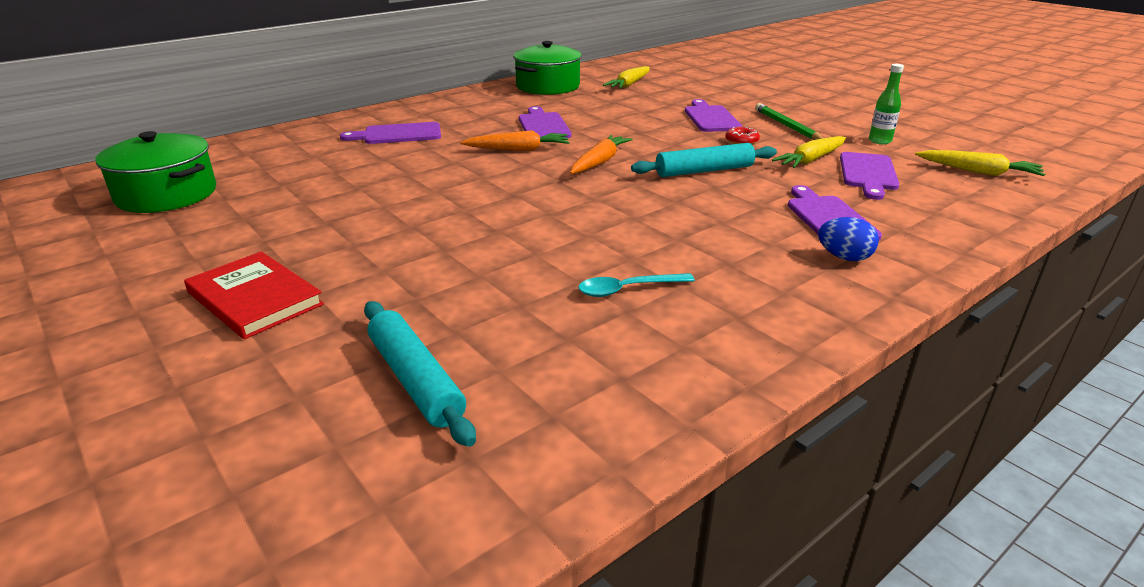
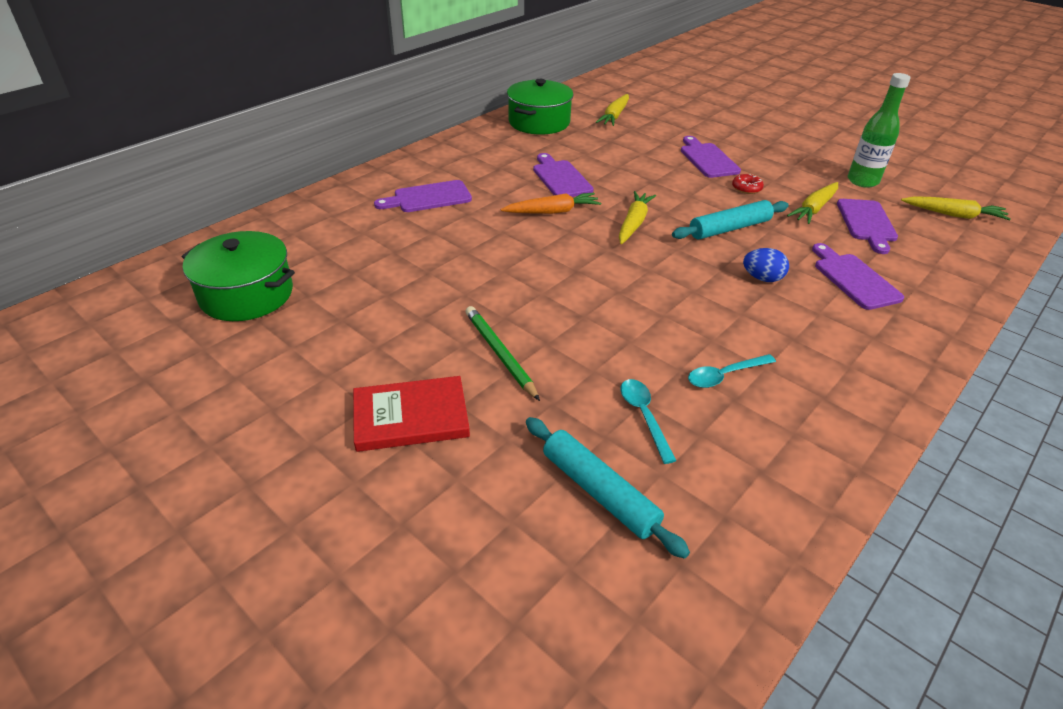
camera: 10 degrees left, 10 degrees up
(255, 298) = (411, 417): red book -> red book turned 45 degrees counterclockwise
(511, 318) = (644, 416): none -> turquoise spoon
(599, 162) = (633, 223): orange carrot -> yellow carrot
(787, 126) = (778, 166): green pencil -> green pencil (500, 354)
(844, 257) = (881, 324): blue egg -> blue egg (762, 278)
(879, 141) = (862, 181): green bottle -> green bottle, size x1.57

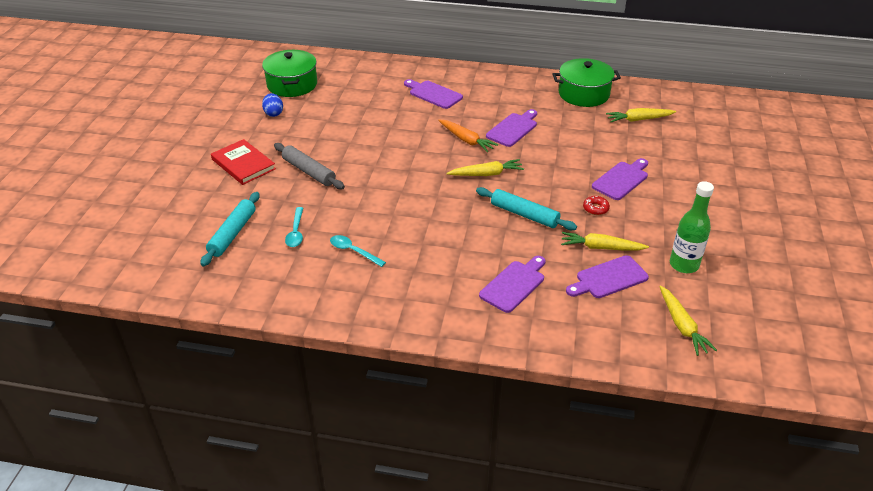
camera: 60 degrees right, 0 degrees up
(500, 354) = (309, 171): green pencil -> grey rolling pin
(644, 416) = (296, 232): turquoise spoon -> turquoise spoon turned 135 degrees clockwise
(762, 278) = (472, 243): blue egg -> blue egg (273, 113)

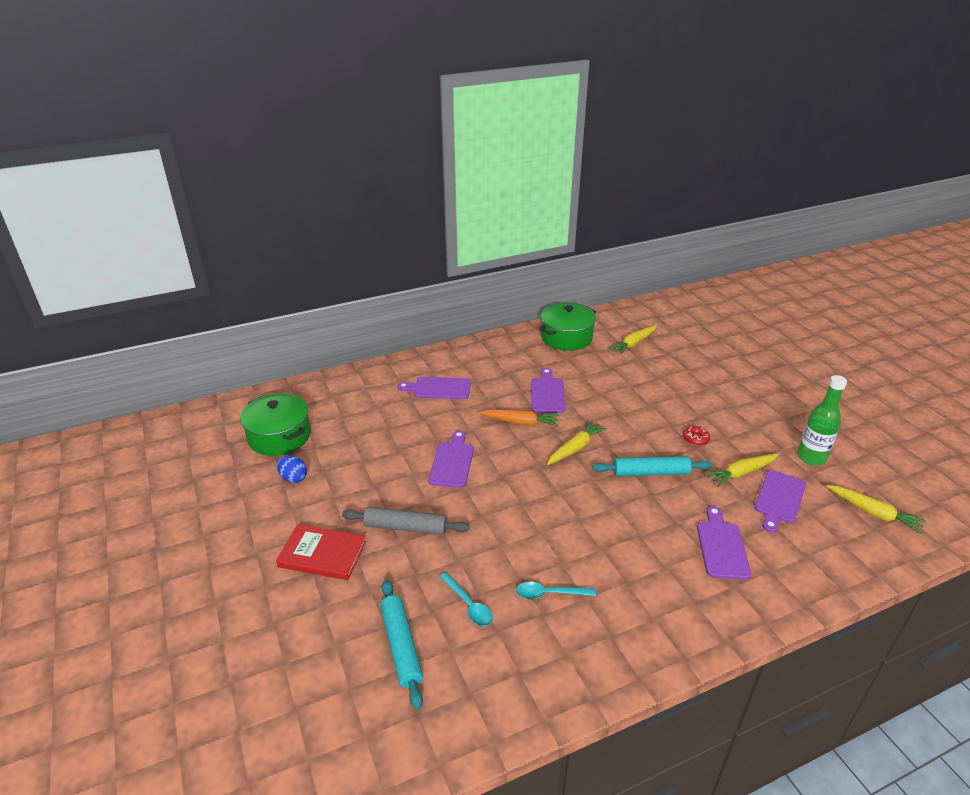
camera: 35 degrees left, 5 degrees down
(621, 179) = (683, 403): purple cutting board -> purple cutting board (452, 462)

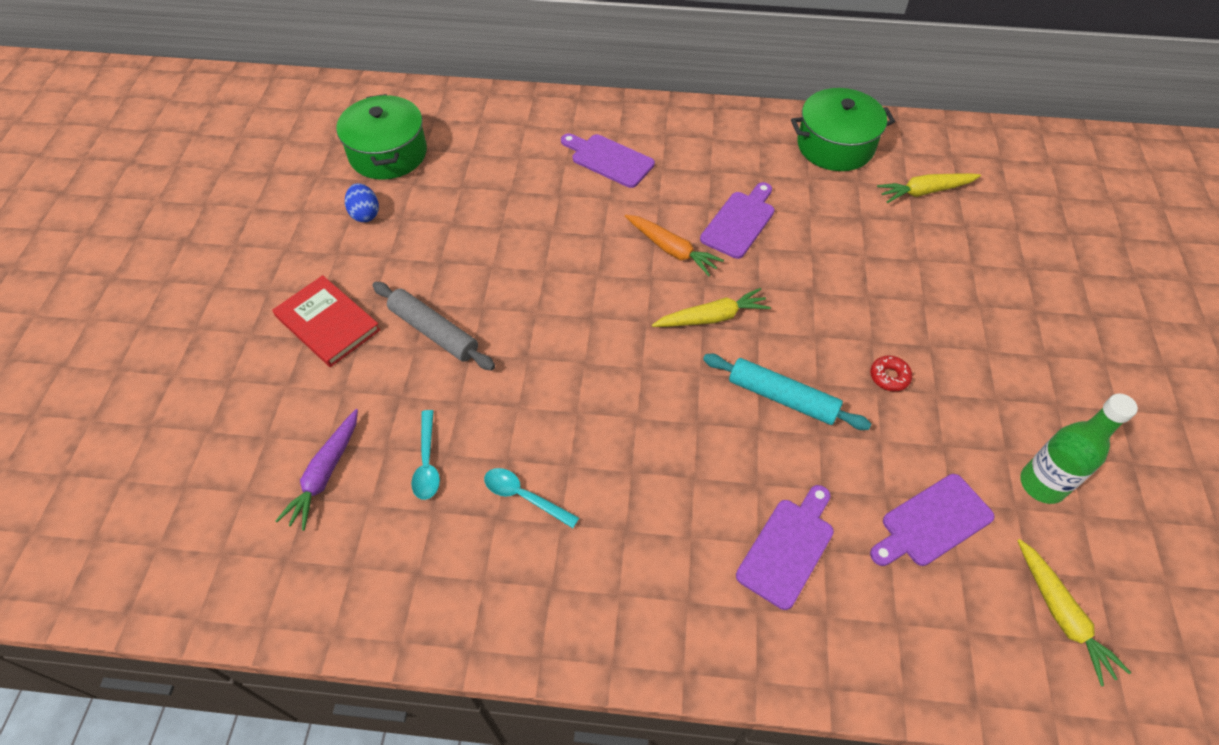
camera: 30 degrees right, 20 degrees up
(401, 646) = (325, 474): turquoise rolling pin -> purple carrot
(452, 462) = (547, 270): purple cutting board -> none
(741, 473) = (910, 458): yellow carrot -> none

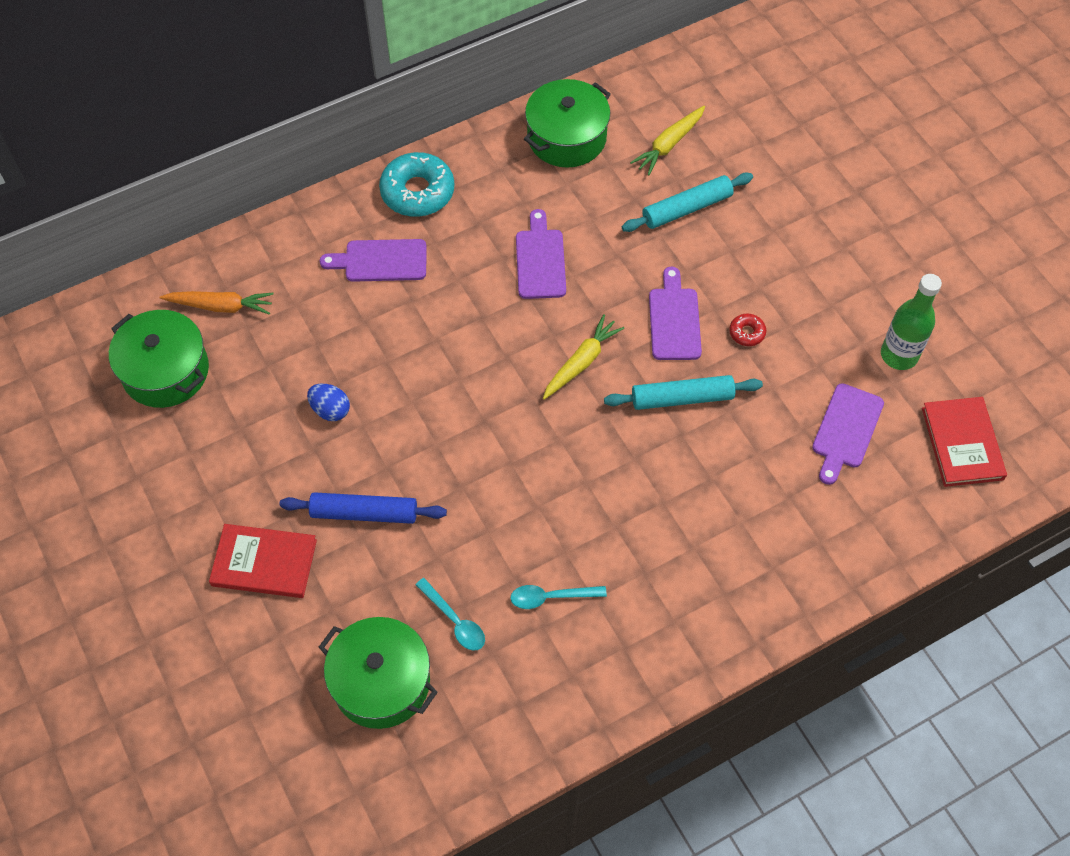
camera: 35 degrees left, 5 degrees up
(325, 474) = (381, 682): purple carrot -> green pot
(365, 214) = (201, 444): blue egg -> blue egg (330, 410)
(434, 331) = (364, 513): grey rolling pin -> blue rolling pin
(671, 250) = (503, 319): orange carrot -> orange carrot (221, 306)
(679, 127) = (417, 192): none -> turquoise donut
(788, 548) = (764, 511): purple cutting board -> purple cutting board (674, 320)
(905, 247) = (686, 208): none -> turquoise rolling pin
(1061, 615) = (962, 443): yellow carrot -> red book

